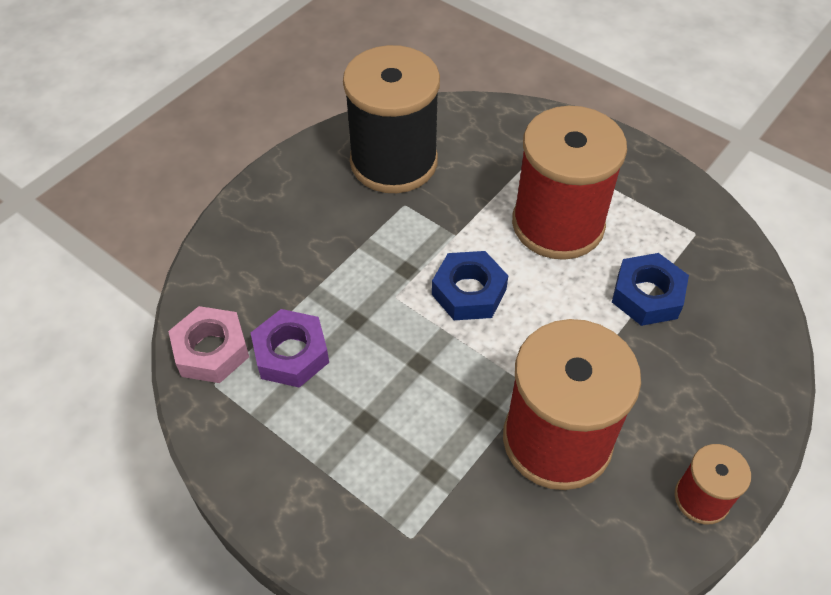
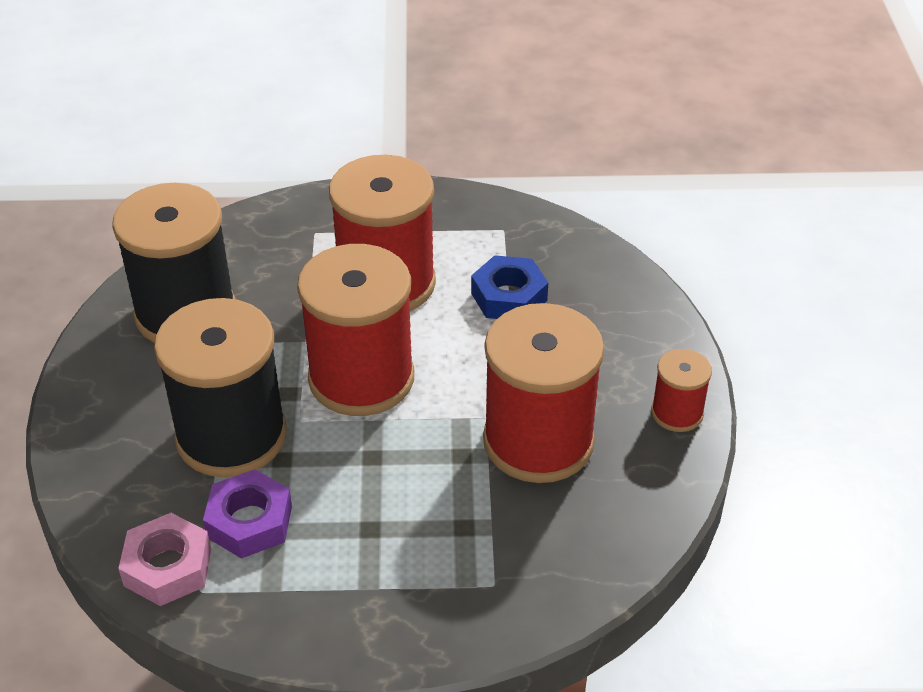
camera: 40 degrees left, 10 degrees down
(339, 278) = (231, 436): none -> black spool
(469, 292) = (361, 378): blue nut -> red spool

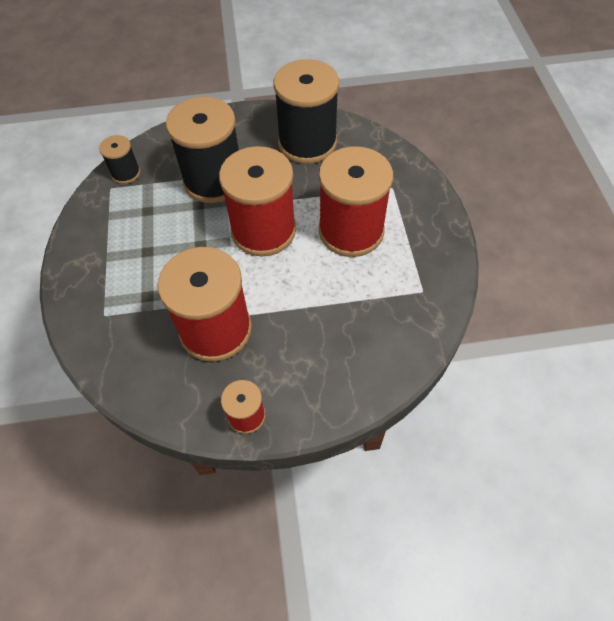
camera: 85 degrees right, 15 degrees up
(168, 567) = (126, 173): pink nut -> black spool
(249, 522) = (153, 199): purple nut -> none
(509, 297) = (351, 301): blue nut -> none

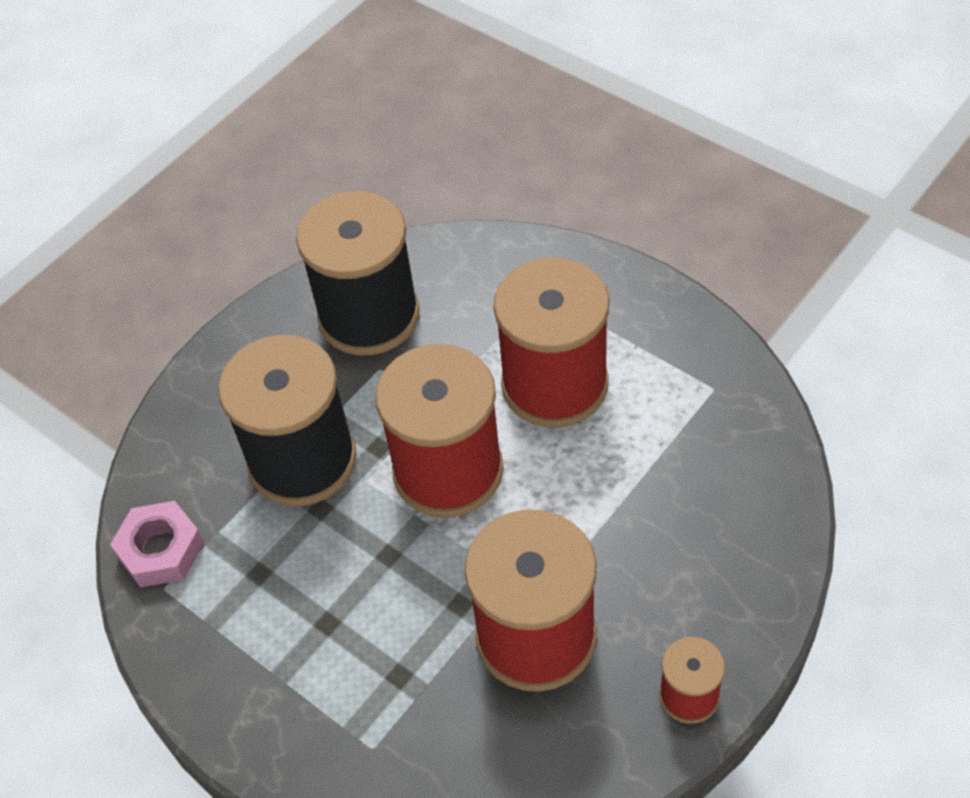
camera: 40 degrees left, 5 degrees down
(126, 173) = (161, 550): black spool -> pink nut

